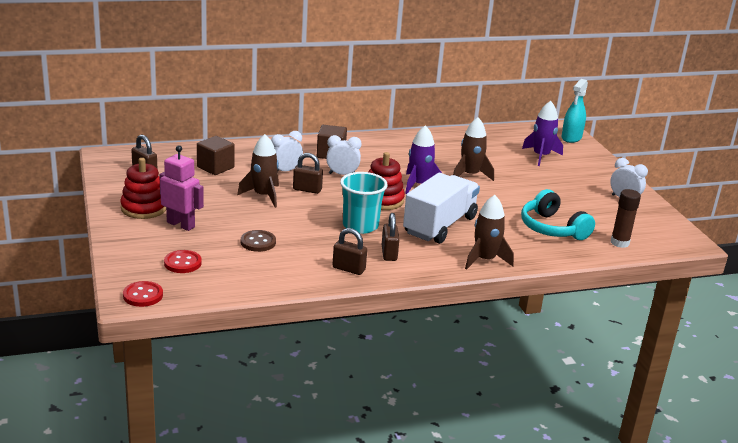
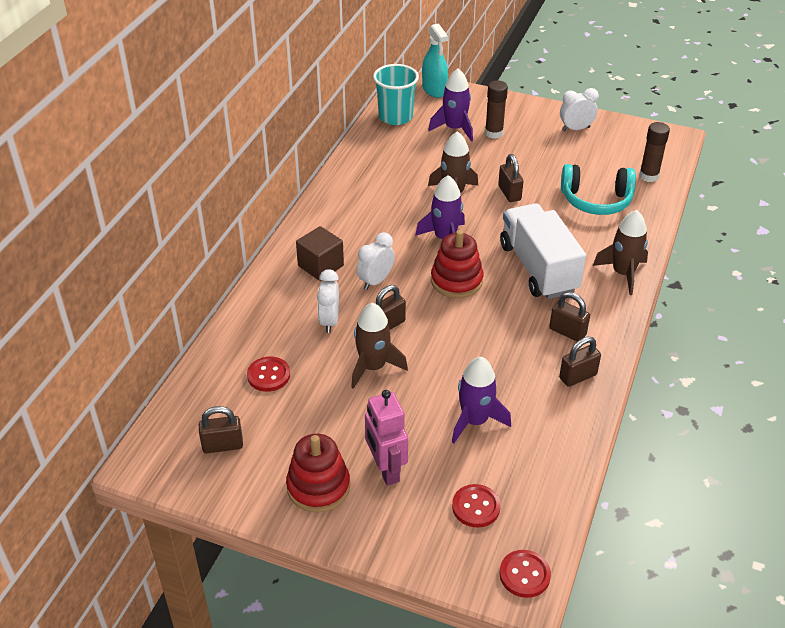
camera: 50 degrees left, 15 degrees up
(181, 224) = (385, 469): pink robot -> pink robot turned 90 degrees counterclockwise
(215, 167) = (268, 375): brown cube -> red button
(258, 242) = (474, 421): brown button -> purple rocket
(360, 226) = (497, 324): turquoise cup -> turquoise cup (395, 117)
(504, 194) = (509, 193): none -> brown padlock
(561, 171) = (494, 133): none -> brown glue stick

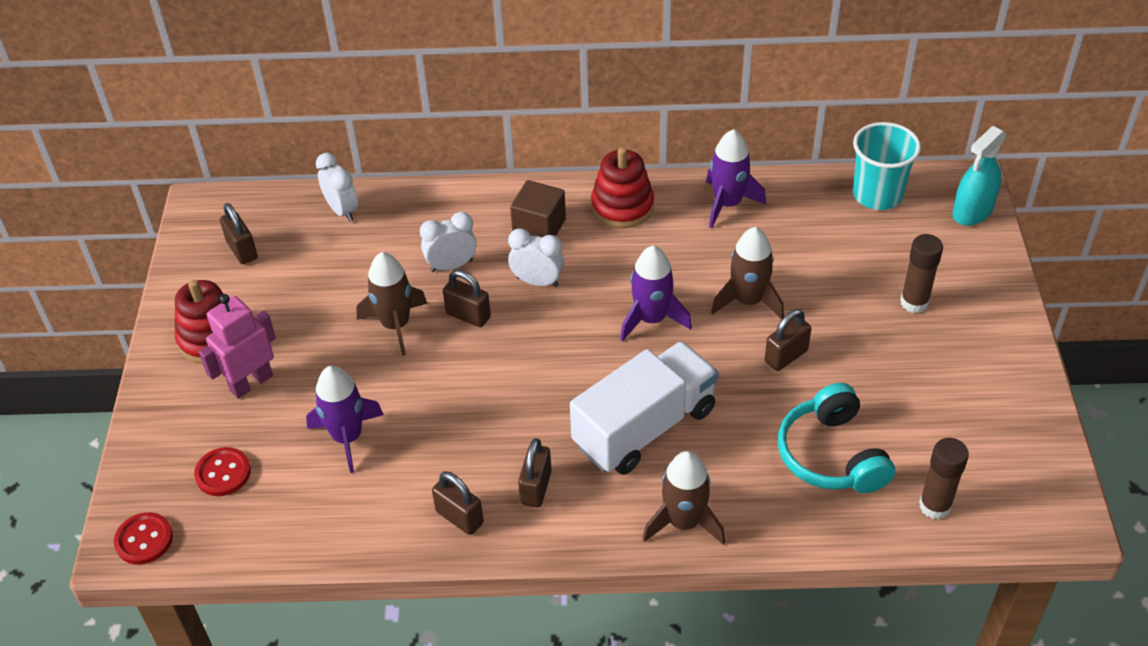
camera: 70 degrees right, 5 degrees up
(268, 375) = (349, 248): red button -> none
(454, 129) = (894, 259): purple rocket -> purple rocket (727, 204)
(456, 281) = (576, 353): red stacking toy -> red stacking toy (622, 206)
(576, 129) = (995, 390): white clock -> white clock (342, 210)

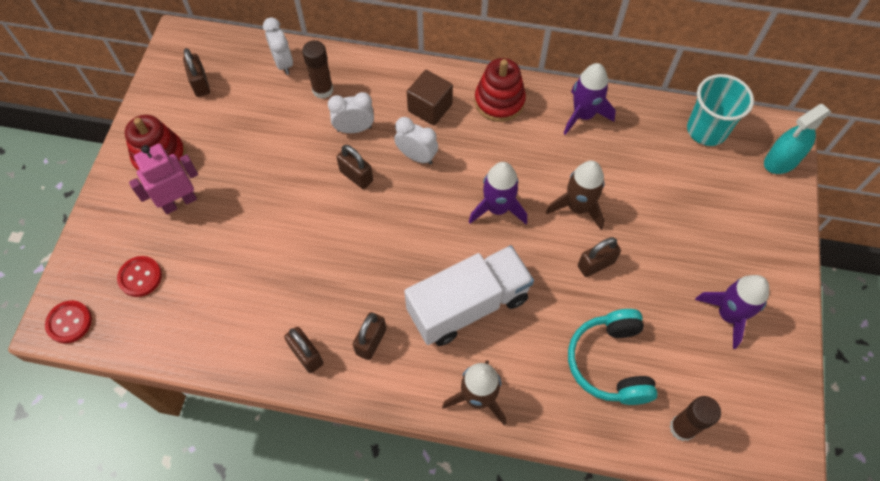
camera: 10 degrees right, 15 degrees up
(347, 437) = (239, 265): purple rocket -> purple rocket (728, 315)
(396, 325) = (299, 173): brown rocket -> none
(914, 302) = (712, 236): brown glue stick -> brown glue stick (323, 90)

